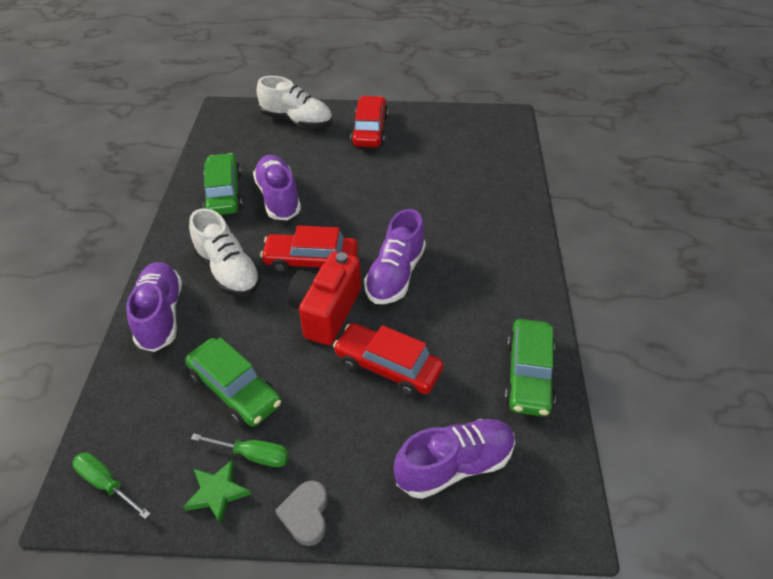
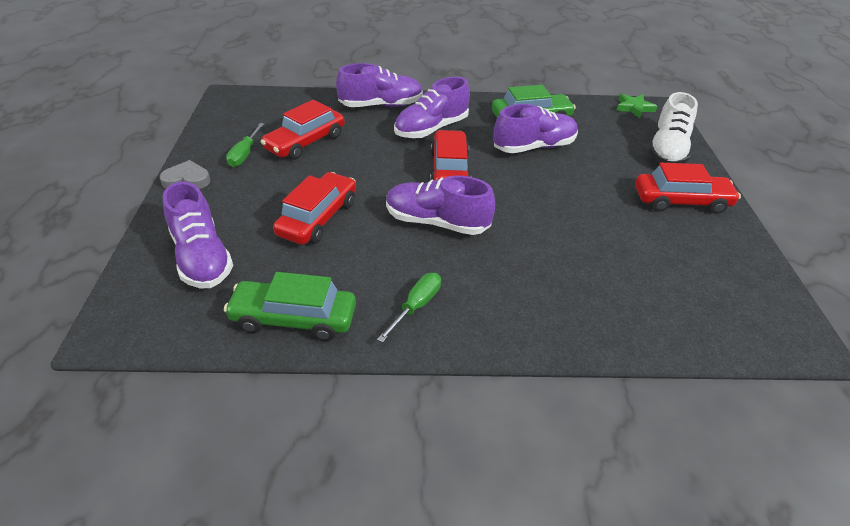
camera: 85 degrees right, 5 degrees down
(106, 484) = (239, 103): green screwdriver -> green screwdriver (416, 306)
(217, 493) = (219, 142): green star -> green star (634, 108)
(228, 271) = (431, 129): white shoe -> purple shoe
(235, 389) = (305, 142): green car -> red car
(326, 311) = (385, 181): red camera -> none

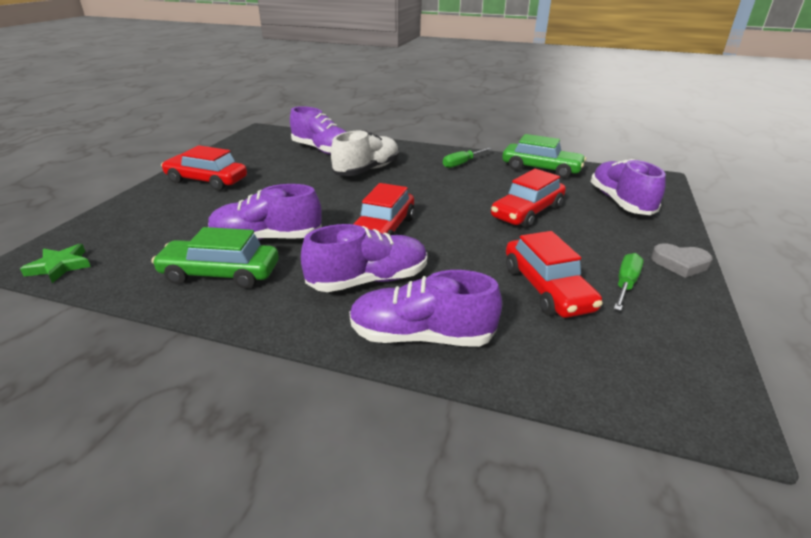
camera: 160 degrees left, 10 degrees down
(305, 142) = (546, 288): red car -> red car turned 105 degrees clockwise
(436, 222) = (423, 196): purple shoe -> purple shoe (323, 150)
(667, 150) = (134, 214): white shoe -> white shoe (367, 170)

